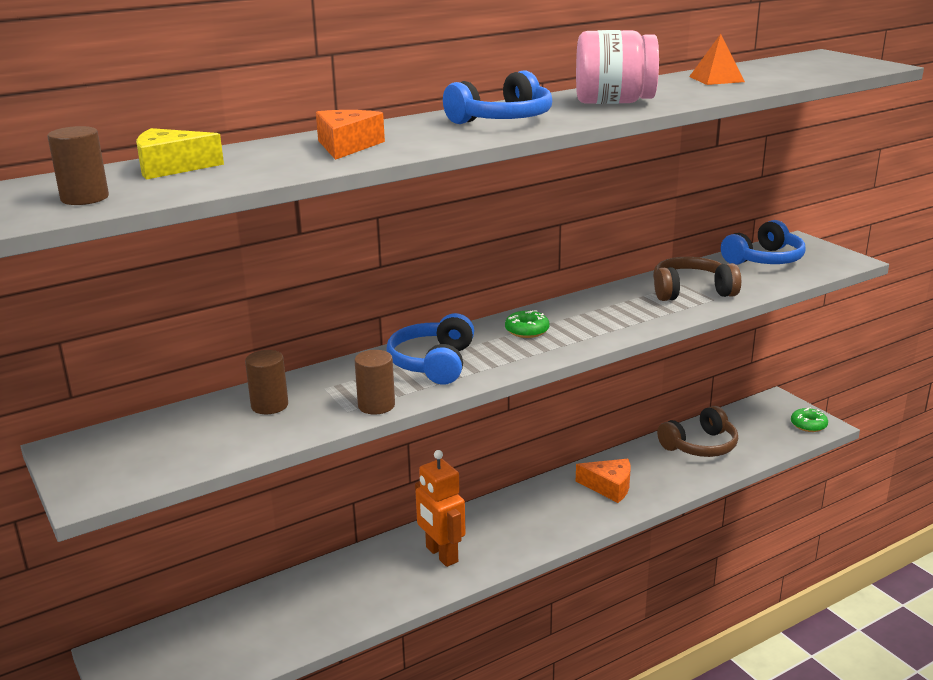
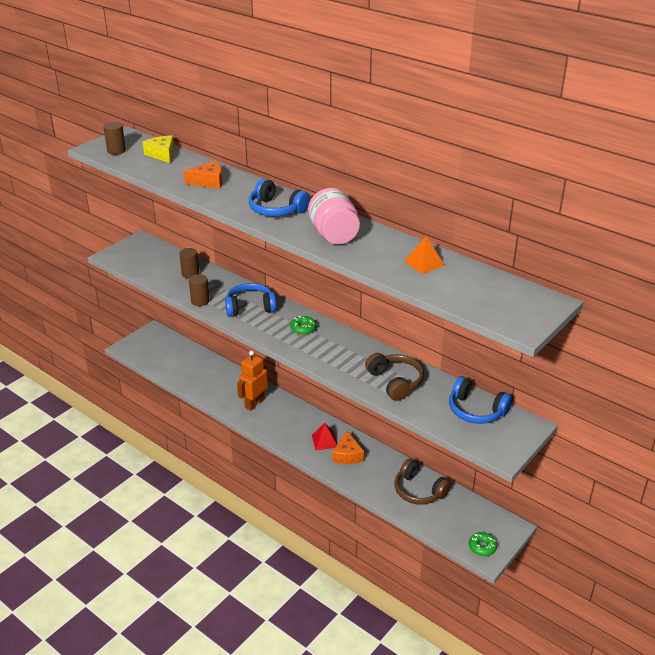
camera: 70 degrees right, 10 degrees up
(569, 501) = (324, 441): none -> red pyramid

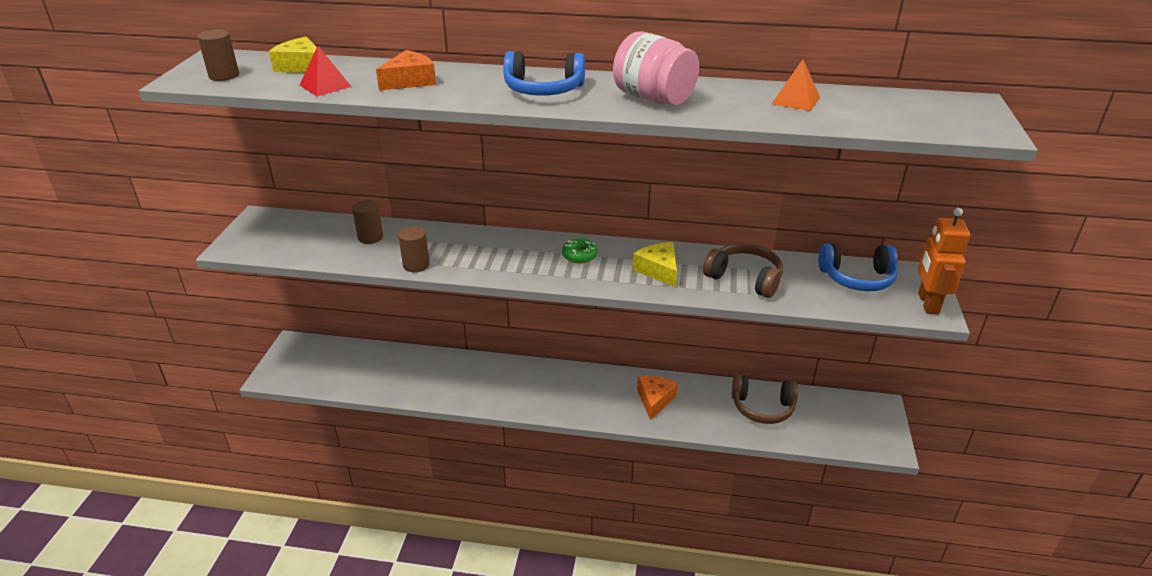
camera: 30 degrees left, 0 degrees up
(250, 307) = (489, 252): blue headphones -> none
(254, 403) = (497, 384): orange robot -> orange robot (927, 303)
(324, 441) = (616, 394): red pyramid -> red pyramid (325, 85)
(343, 356) = (658, 270): none -> yellow cheese
(347, 455) = (655, 400): orange cheese -> orange cheese turned 135 degrees counterclockwise
(482, 547) = (877, 440): green donut -> none

